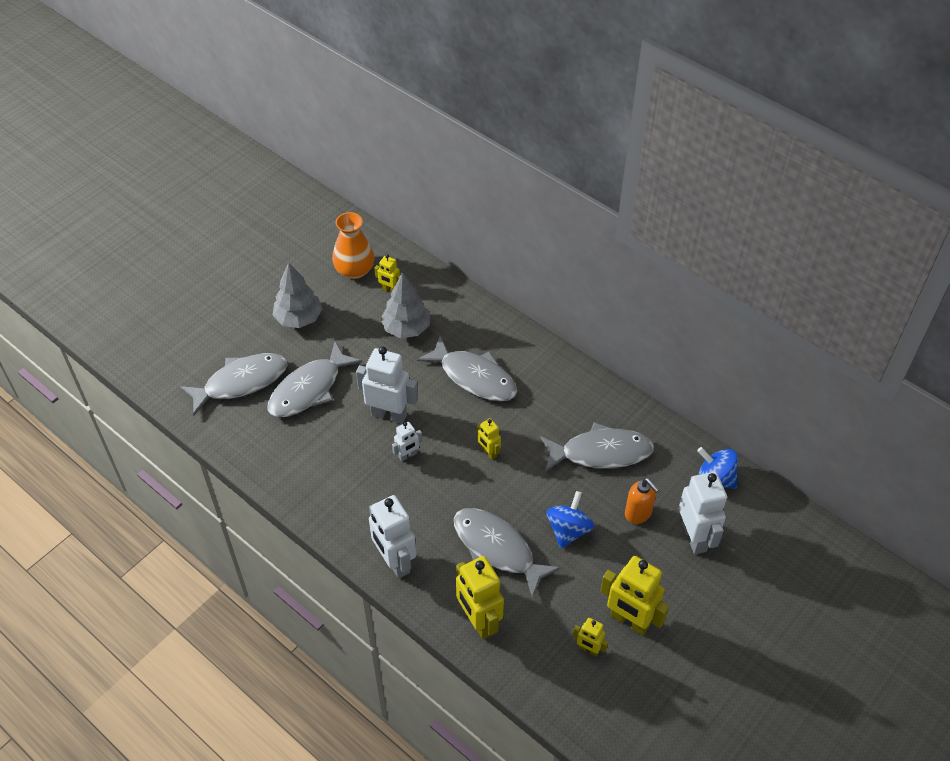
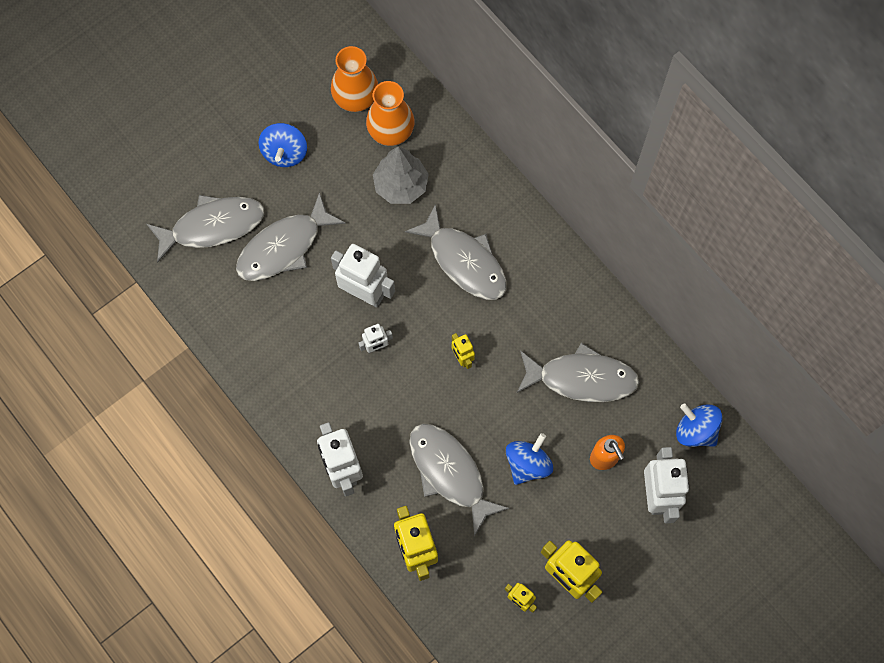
camera: 10 degrees right, 20 degrees up
(298, 318) = (285, 153): grey tree -> blue spinning top
(390, 290) = (391, 131): yellow robot -> orange vase

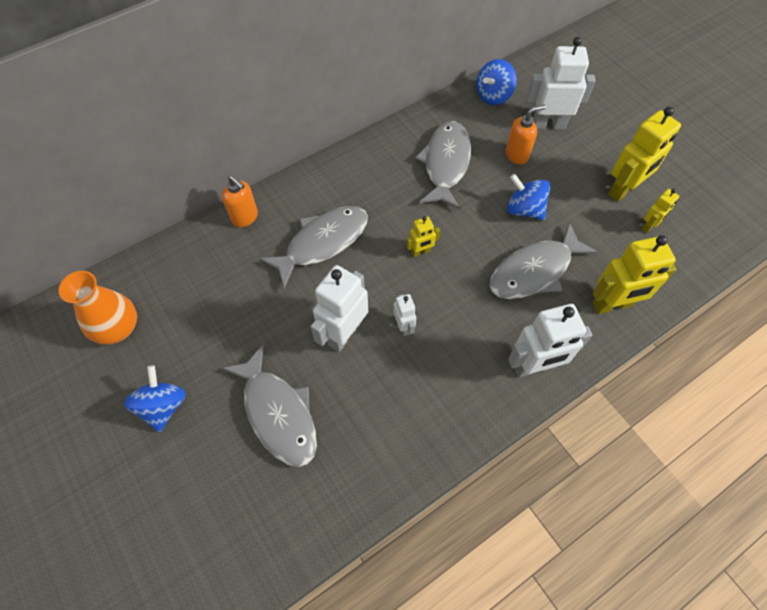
camera: 85 degrees left, 10 degrees down
(212, 226) = (237, 496): grey fish -> none
(285, 153) = (163, 406): blue spinning top -> blue spinning top turned 105 degrees counterclockwise
(391, 131) = (167, 296): orange vase -> none
(401, 185) = (230, 291): grey tree -> none
(487, 182) = (245, 217): none -> orange soap dispenser

